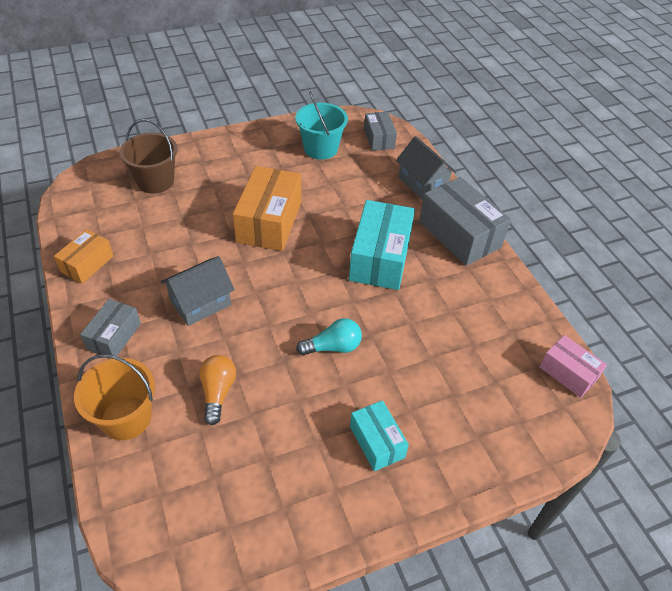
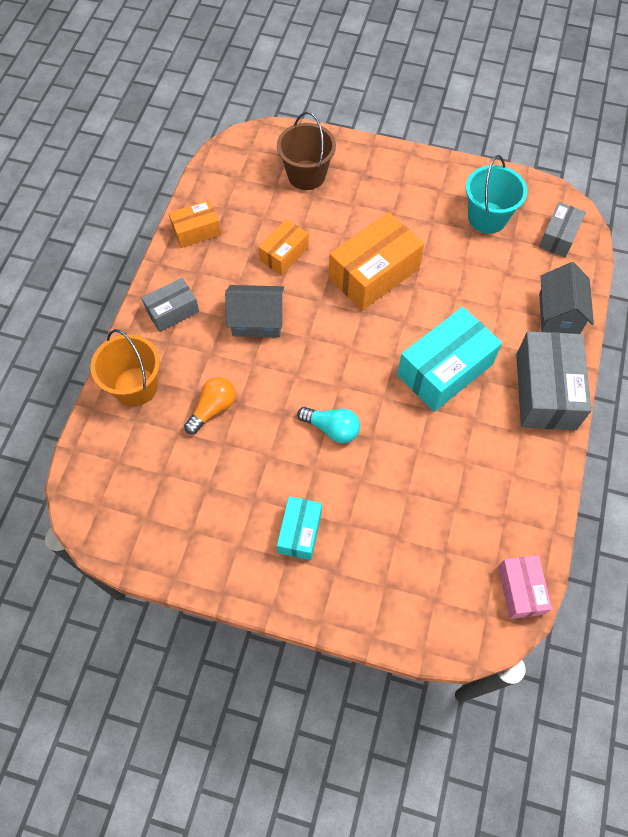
camera: 40 degrees right, 15 degrees up
(183, 243) = (284, 254): none -> orange box

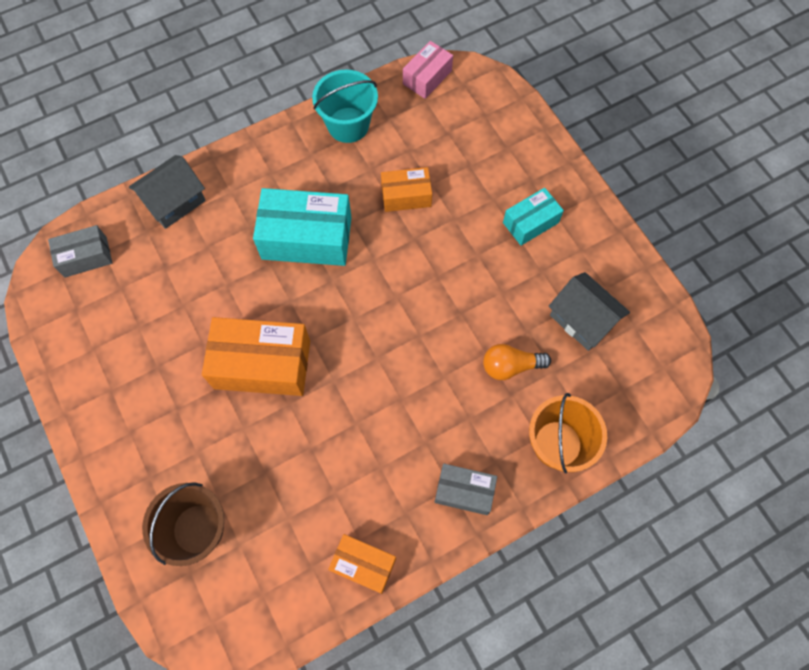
camera: 135 degrees left, 5 degrees up
(257, 321) = (402, 412): grey house -> grey house (582, 319)
(284, 254) = (312, 457): orange box -> orange box (406, 196)
(332, 428) = (436, 270): turquoise light bulb -> none
(487, 217) = (111, 326): turquoise bucket -> turquoise bucket (348, 125)
(545, 391) = (259, 162): grey box -> none

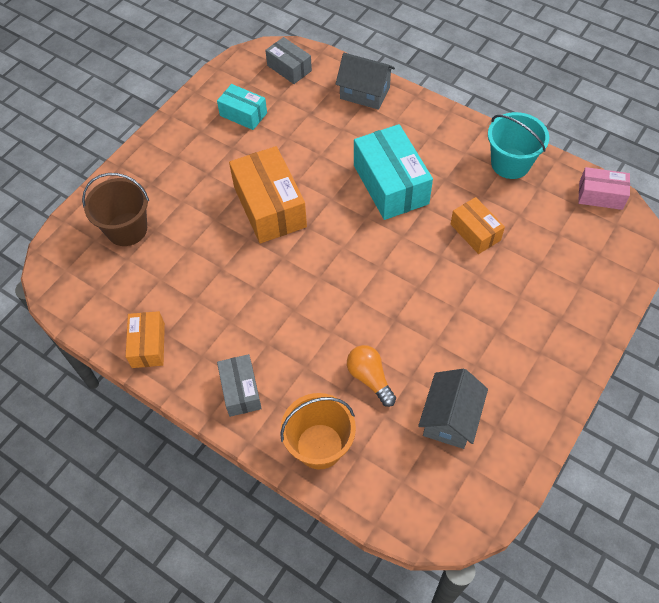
camera: 65 degrees right, 10 degrees down
(530, 222) = (517, 335): turquoise box -> turquoise box (243, 114)

